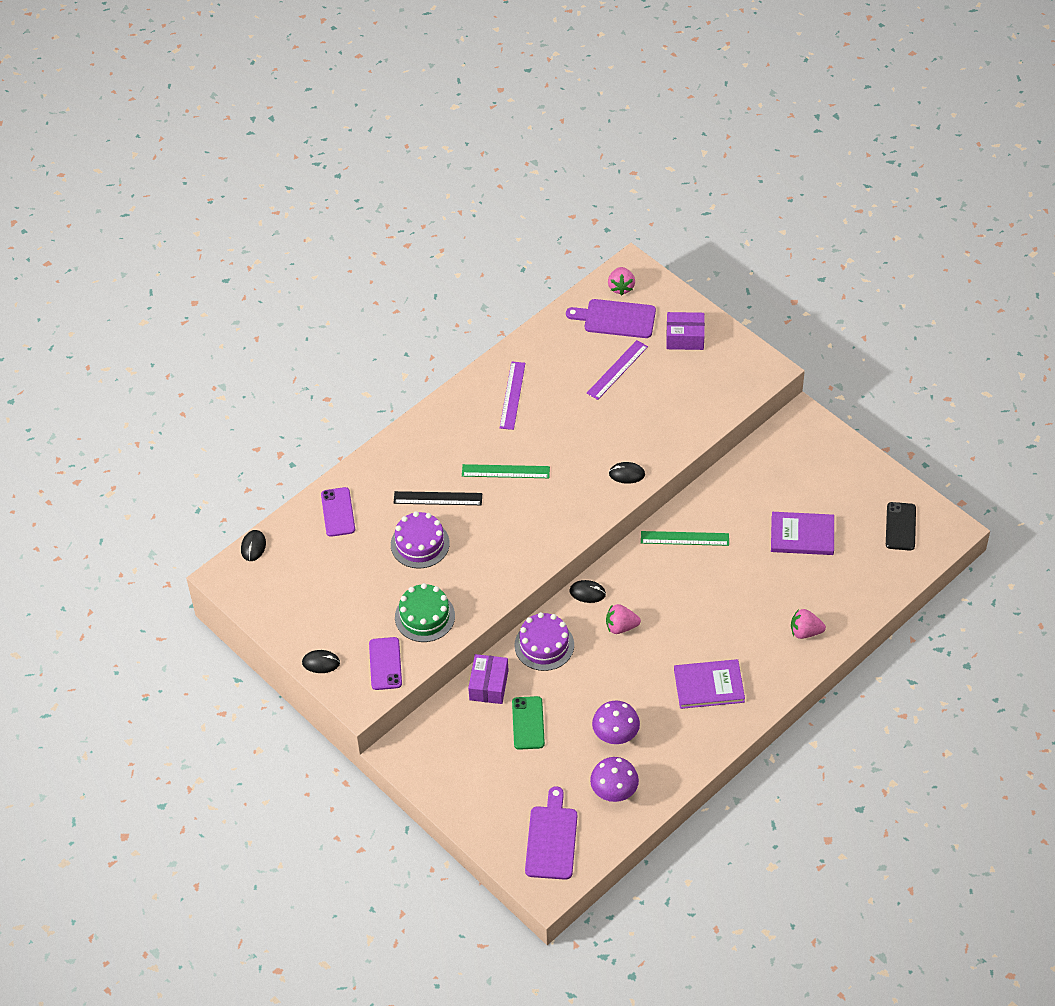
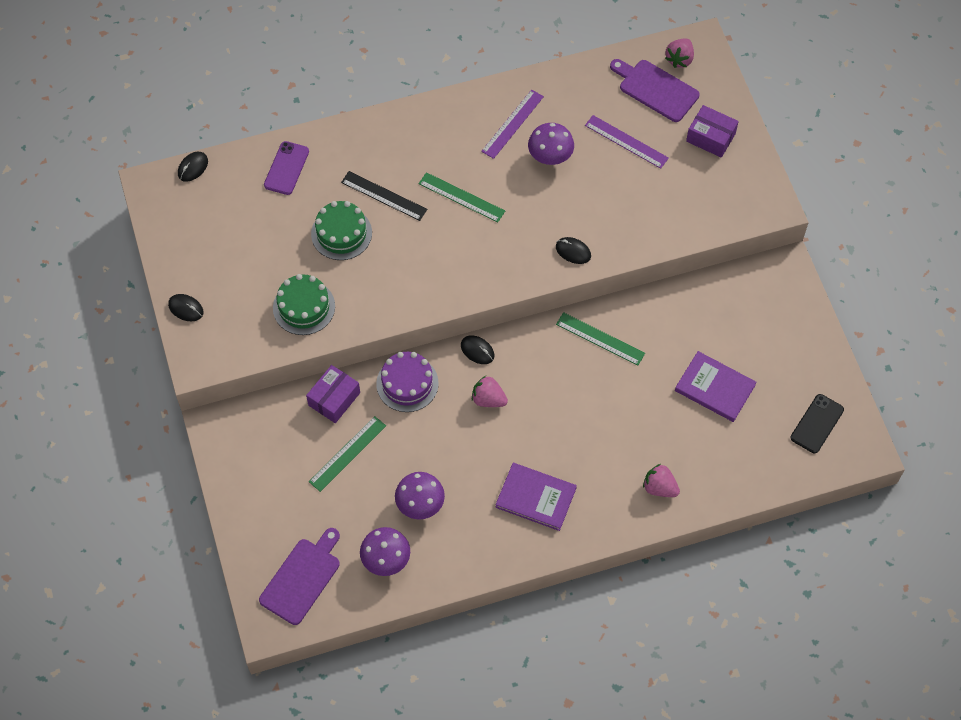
camera: 25 degrees right, 10 degrees up
(385, 664) = (241, 337): purple phone -> none
(420, 544) = (341, 233): purple cake -> green cake
(528, 723) = (347, 453): green phone -> green ruler
(561, 408) = (550, 157): none -> purple mushroom
(617, 370) = (626, 141): purple ruler -> purple ruler turned 60 degrees clockwise

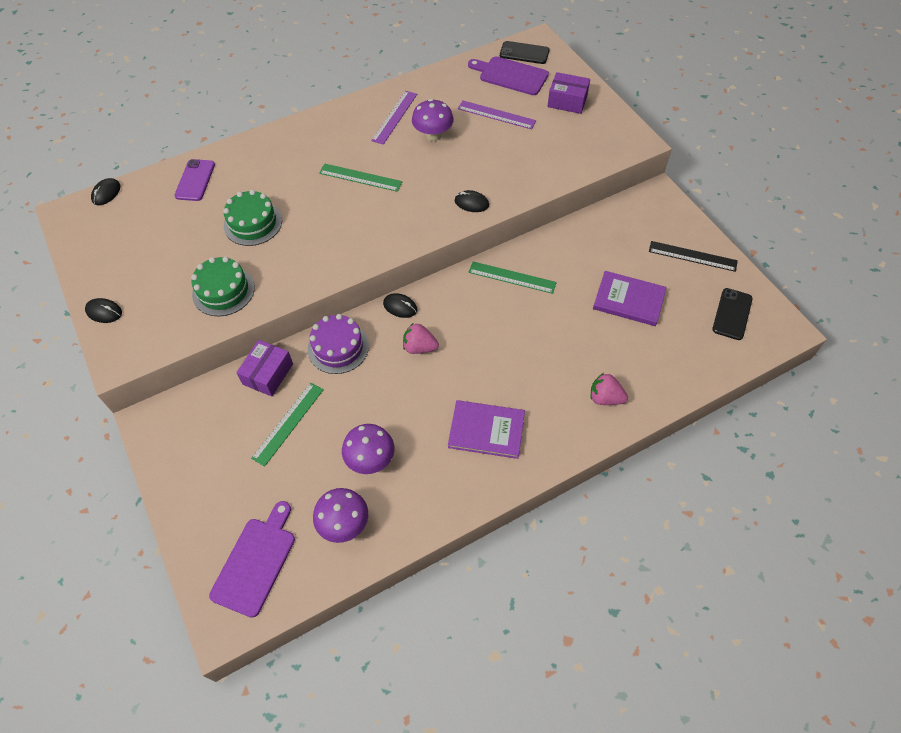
camera: 10 degrees left, 5 degrees down
(384, 196) = (288, 187): black ruler -> black ruler (692, 256)
(679, 59) = (524, 53): pink strawberry -> black phone

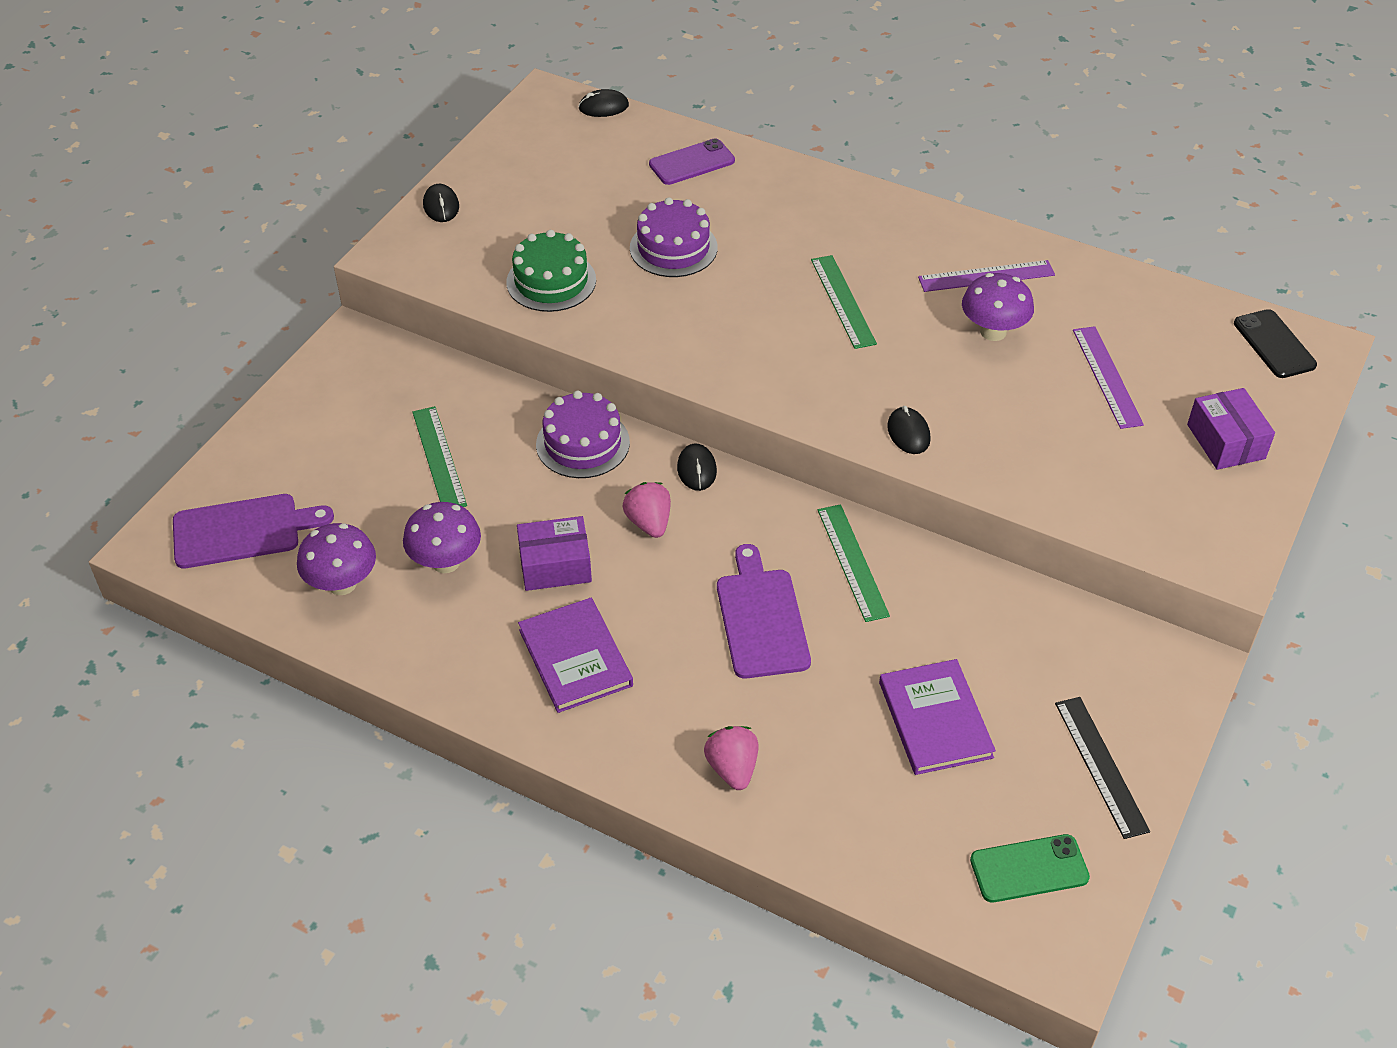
camera: 55 degrees right, 10 degrees down
(253, 223) = (673, 248): green cake -> purple cake
(268, 374) = (492, 401): purple box -> purple box (555, 565)
(288, 423) = (439, 458): green ruler -> green ruler turned 75 degrees clockwise
(511, 75) = (1207, 353): purple cutting board -> purple cutting board (761, 618)
(732, 314) = (1029, 869): black phone -> green phone

